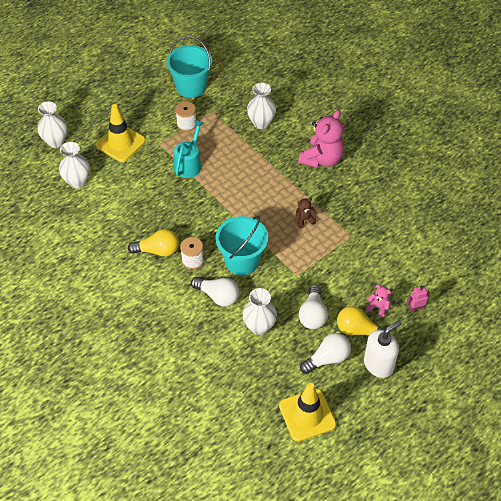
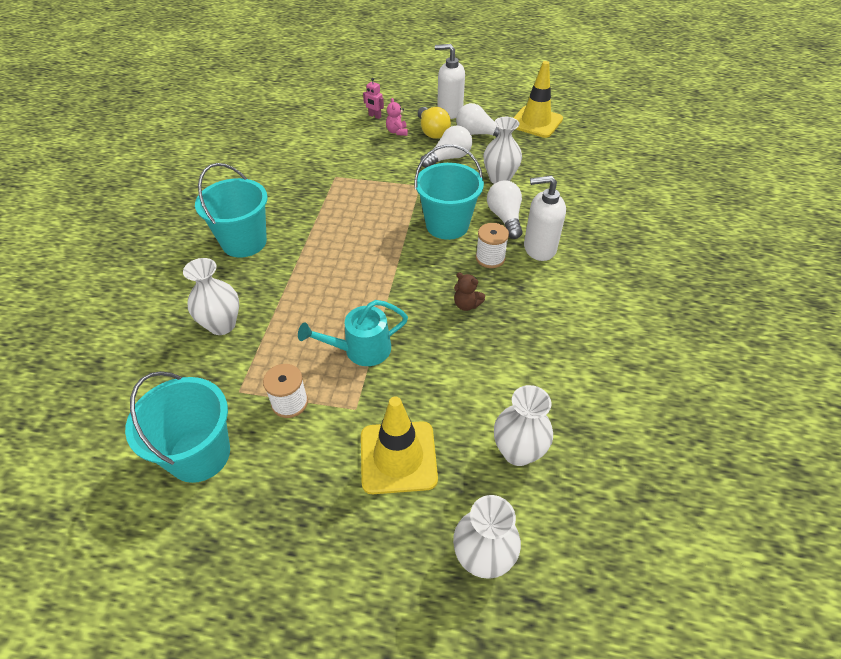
camera: 130 degrees left, 5 degrees down
(158, 250) = (513, 292): yellow light bulb -> none
(174, 291) = (539, 248): none -> white soap dispenser
(304, 220) = (348, 212): brown teddy bear -> brown teddy bear (466, 305)
(322, 159) = (244, 242): pink teddy bear -> turquoise bucket

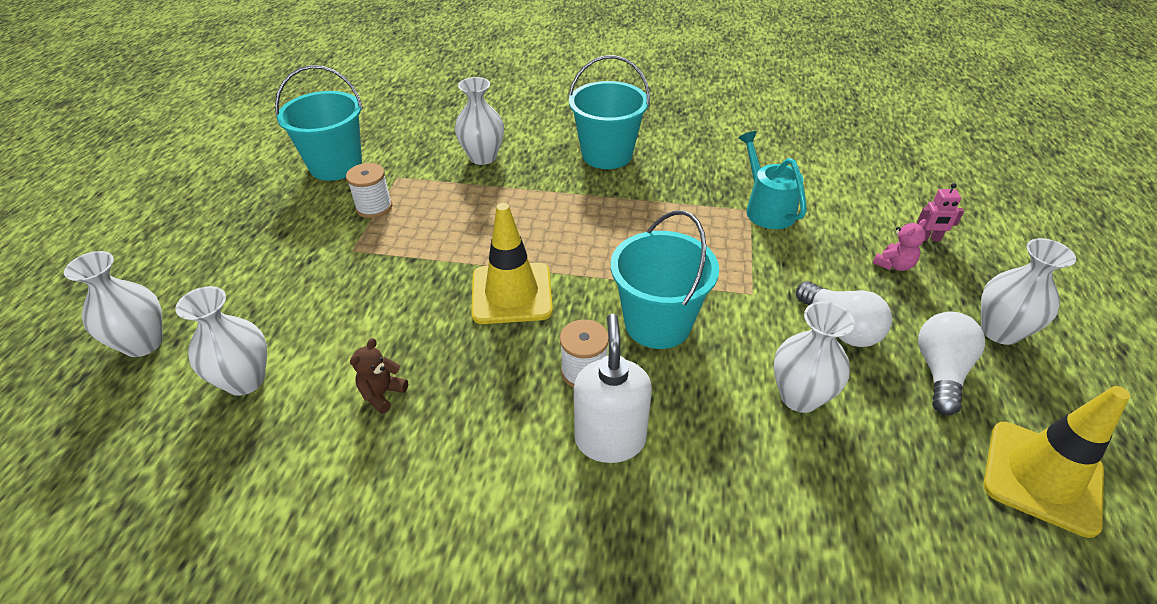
camera: 90 degrees right, 5 degrees down
(360, 350) = (430, 249): turquoise watering can -> turquoise watering can (766, 208)
(374, 116) = (929, 238): pink robot -> pink robot turned 120 degrees counterclockwise
(397, 132) = (894, 265): pink teddy bear -> pink teddy bear turned 150 degrees clockwise
(398, 457) = (281, 282): yellow traffic cone -> yellow traffic cone (512, 293)
(432, 132) = (916, 307): yellow light bulb -> none
(449, 112) = (1000, 331): white soap dispenser -> white vase
(466, 305) = (488, 341): brown teddy bear -> brown teddy bear (382, 394)
(505, 218) = (686, 397): white light bulb -> none

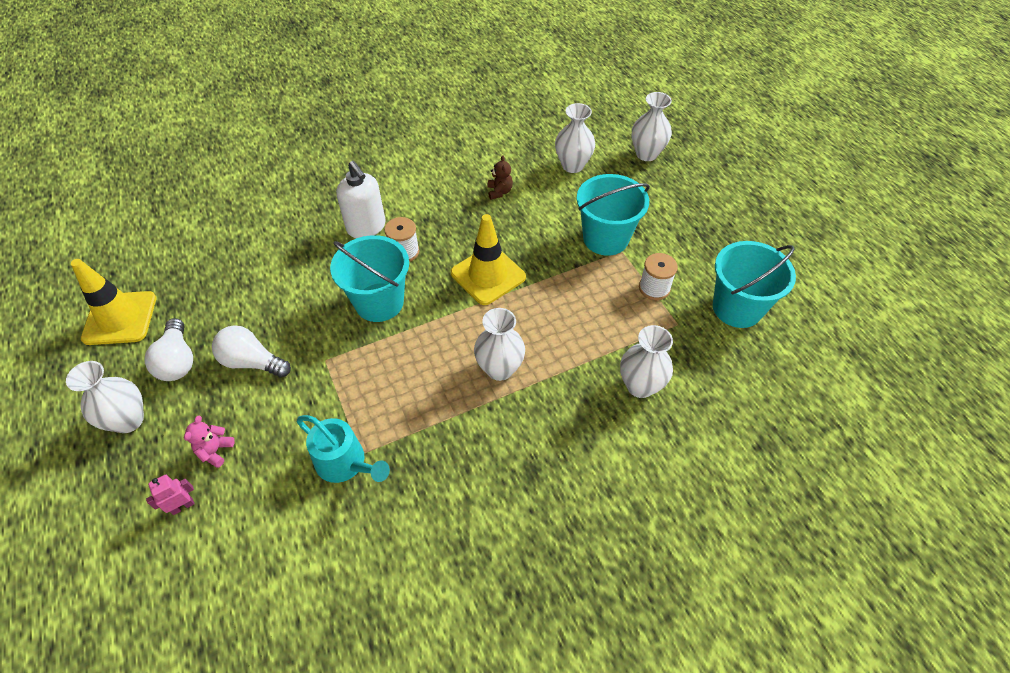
camera: 145 degrees right, 10 degrees up
(607, 155) = (536, 457): turquoise bucket -> turquoise bucket (605, 238)
(800, 397) = (269, 298): white vase -> white vase (499, 369)

